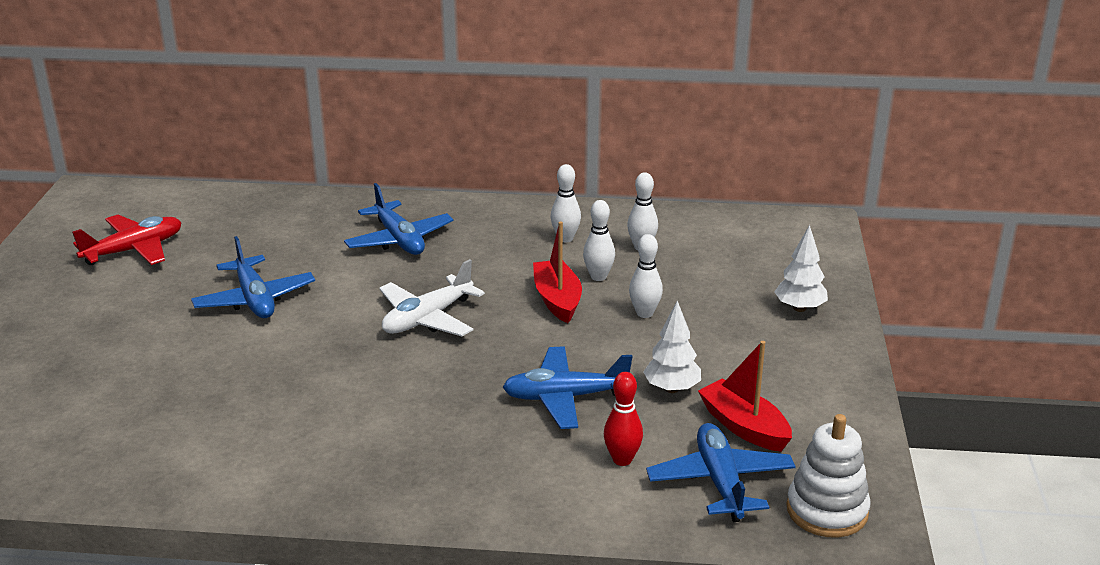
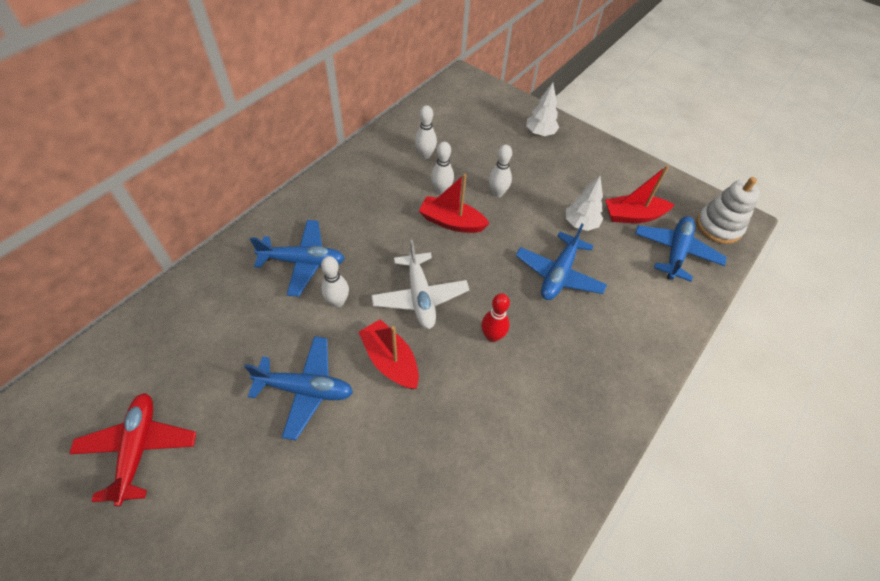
camera: 60 degrees left, 25 degrees up
(329, 331) = (390, 360): none -> red boat
(565, 238) = (383, 181): white bowling pin -> white bowling pin (337, 301)
(622, 459) = (634, 281): red bowling pin -> red bowling pin (492, 336)
(720, 482) = (675, 252): blue plane -> blue plane turned 90 degrees clockwise

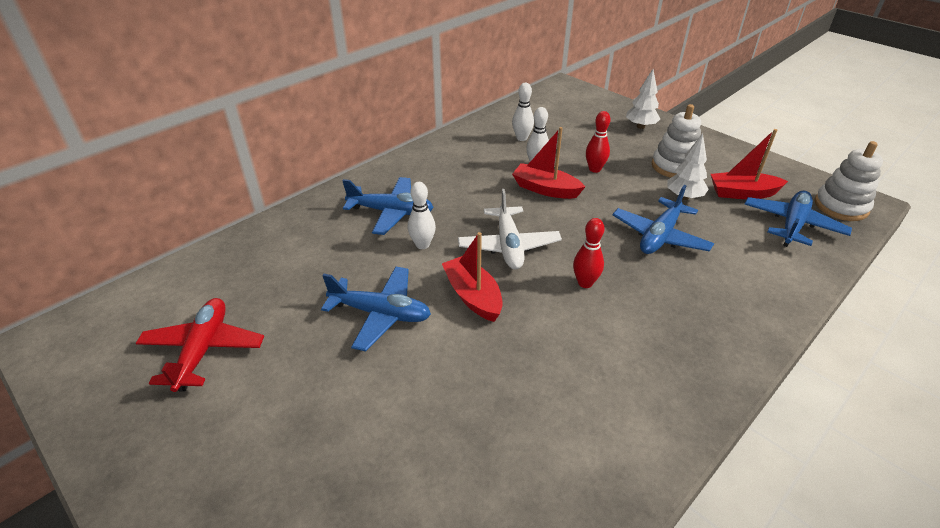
camera: 10 degrees right, 15 degrees down
(497, 193) = (594, 169): white bowling pin -> red bowling pin
(572, 185) = (674, 166): none -> white stacking toy

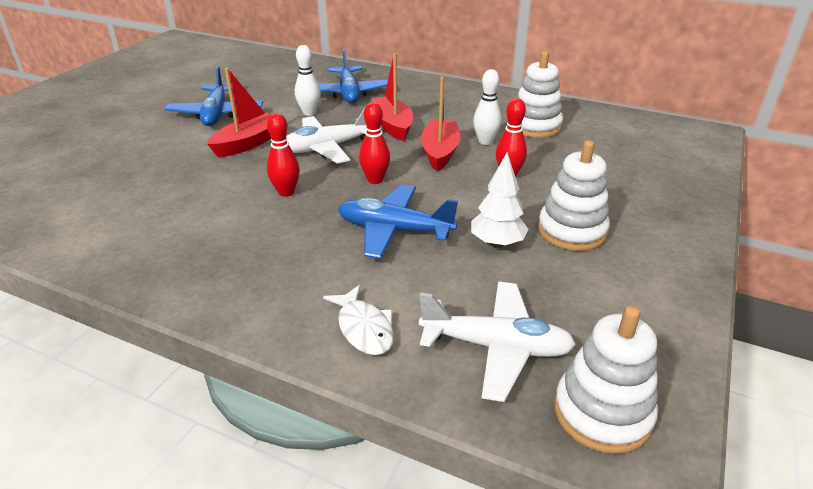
camera: 70 degrees right, 5 degrees down
(203, 350) = (170, 73): red plane -> none
(522, 138) = (535, 126): white bowling pin -> white stacking toy
(580, 230) = (375, 180): none -> red bowling pin
(640, 126) = (658, 197): white tree -> none
(742, 193) = (550, 295): red boat -> red boat (392, 125)
(777, 272) = (364, 328): none -> white fish
(792, 225) = (496, 347): blue plane -> white plane

